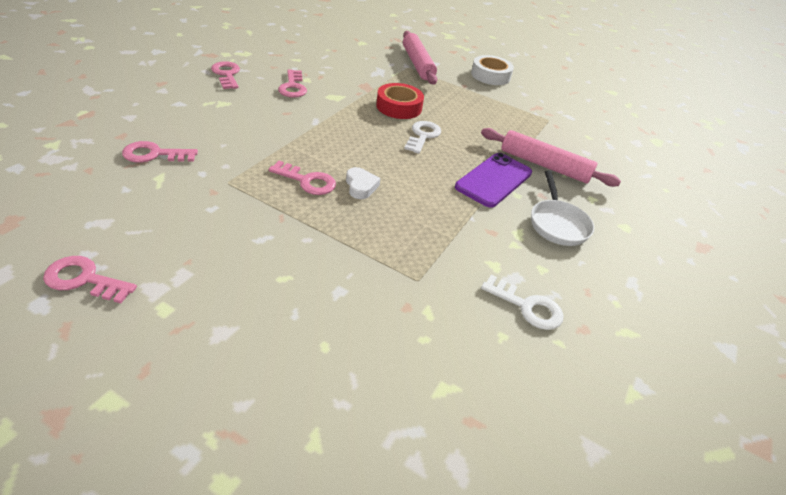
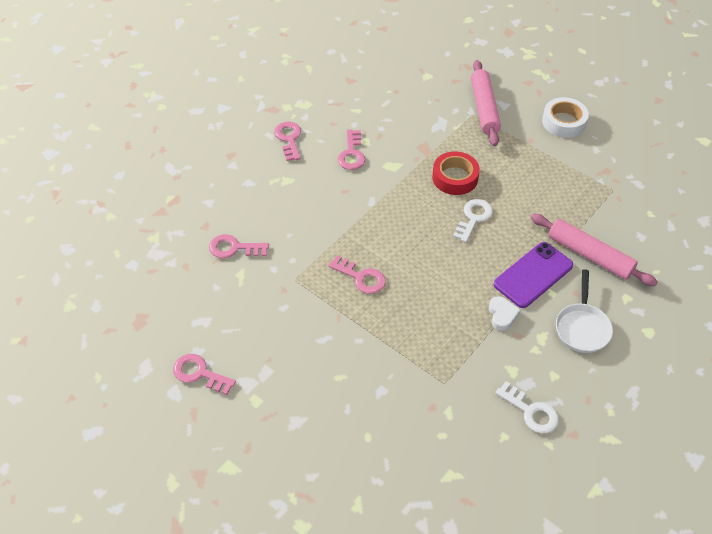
camera: 15 degrees right, 10 degrees up
(361, 186) = (407, 283): white heart -> white heart (502, 315)

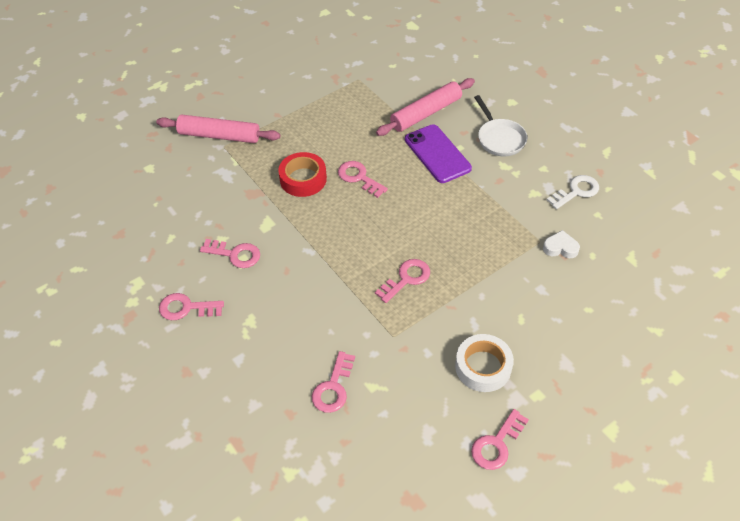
camera: 75 degrees left, 0 degrees up
(473, 218) = (359, 178): white key -> pink key
(502, 315) = (476, 185): white heart -> white heart (560, 248)
(563, 122) = (264, 87): white tape -> white tape (483, 367)
(582, 327) = (499, 138): white pan -> white pan turned 45 degrees clockwise

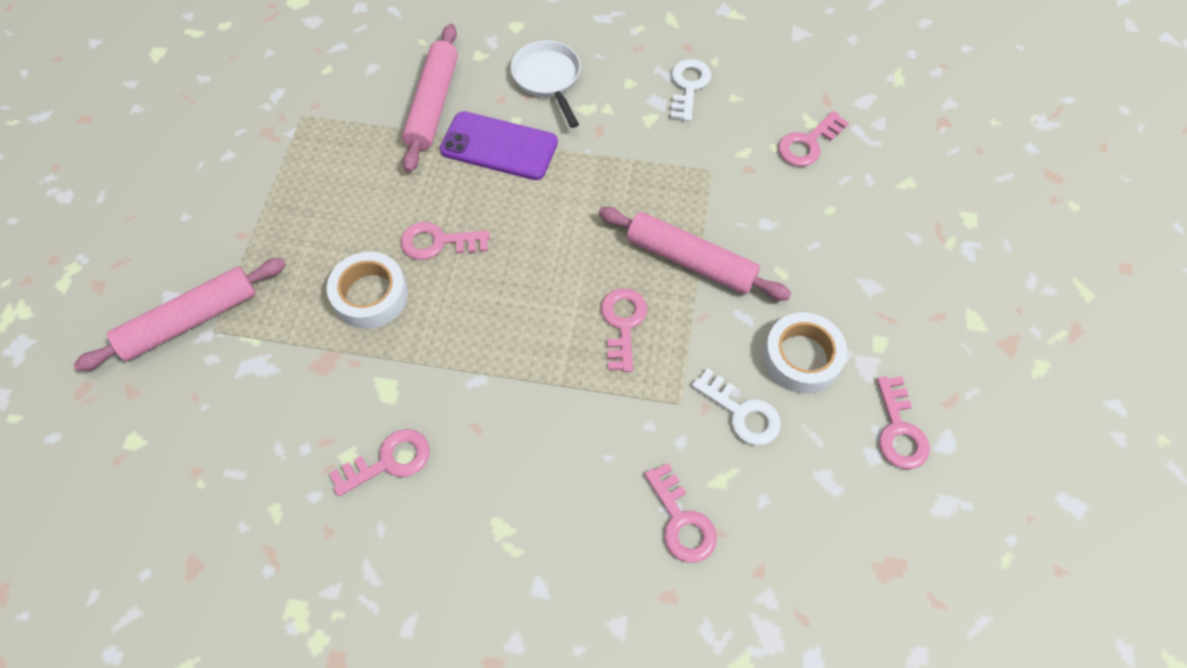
camera: 45 degrees left, 10 degrees up
(186, 308) = (402, 584): pink key -> pink key (808, 143)
(303, 179) = (370, 295): red tape -> white tape
(420, 365) = (741, 412): none -> white key
(476, 276) = (691, 261): none -> pink rolling pin
(499, 138) = (548, 79): white pan -> white pan turned 135 degrees counterclockwise
(560, 248) = (737, 162): white heart -> none

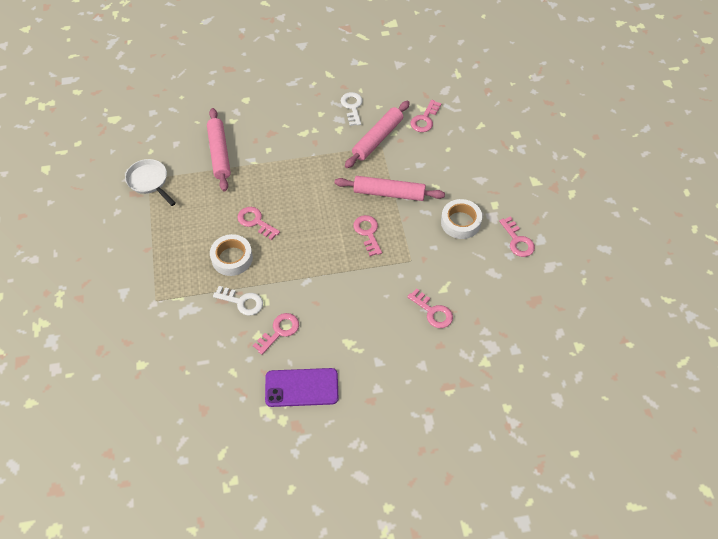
camera: 20 degrees left, 5 degrees down
(190, 320) = (140, 299): pink rolling pin -> pink rolling pin (377, 139)
(439, 242) = (256, 222): pink key -> pink key turned 60 degrees clockwise
(499, 146) = (265, 165): purple phone -> purple phone (301, 387)
(548, 79) = (276, 123): white pan -> white pan (149, 181)
(741, 412) = (441, 255): white key -> white key (242, 302)

